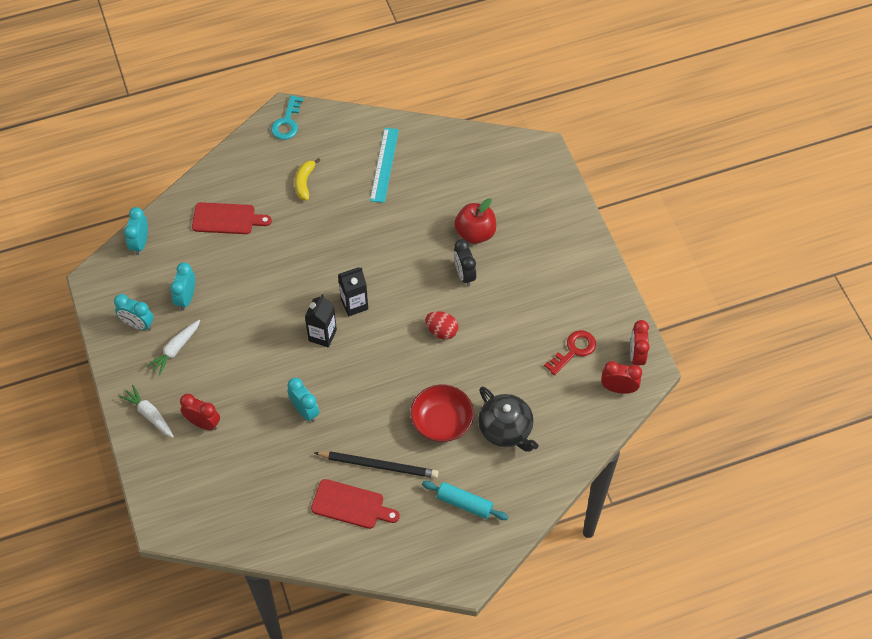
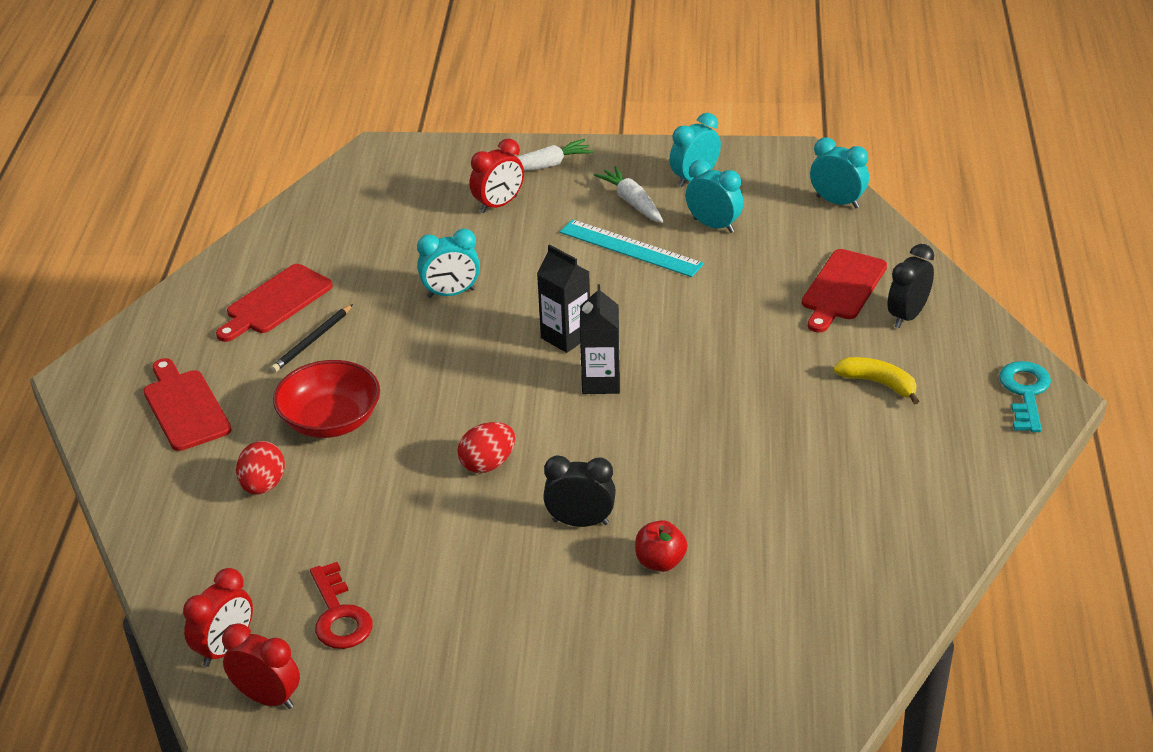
camera: 115 degrees right, 20 degrees down
(241, 184) = (907, 316): none -> black clock
(287, 122) = (1025, 392): turquoise key -> turquoise key turned 60 degrees clockwise
(379, 465) = (312, 341): black pencil -> black pencil, size x0.62
(384, 165) = (875, 487): turquoise ruler -> turquoise ruler (630, 248)
(464, 504) = (185, 407): turquoise rolling pin -> red cutting board
(475, 233) = (660, 562): red apple -> red apple, size x0.63
(506, 429) = (263, 485): black teapot -> red egg

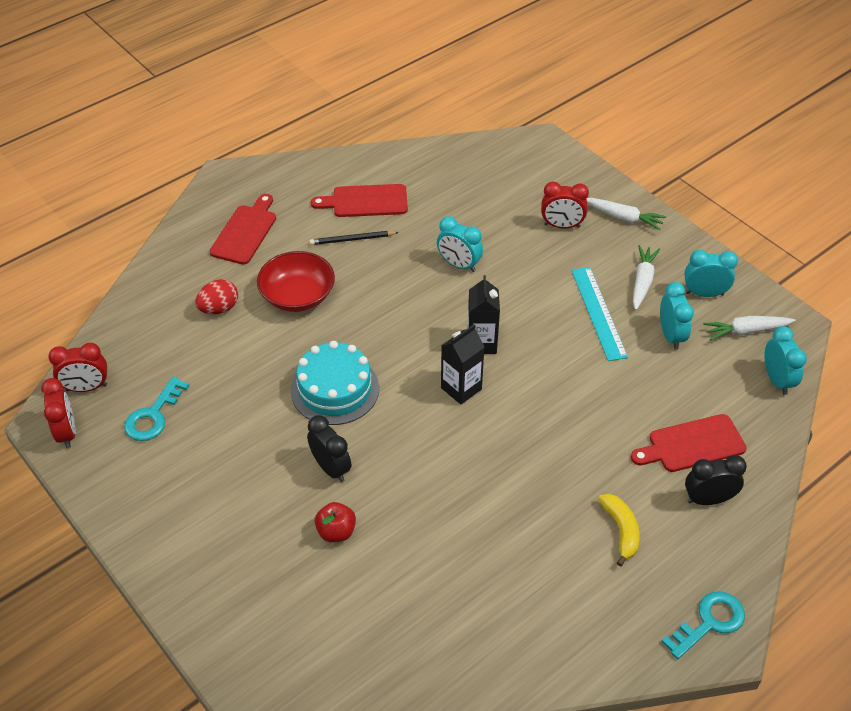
camera: 45 degrees right, 10 degrees up
(339, 615) = (153, 415): red key -> turquoise key
(487, 464) = (335, 389): red egg -> turquoise cake
(765, 184) = (746, 331): none -> white carrot

